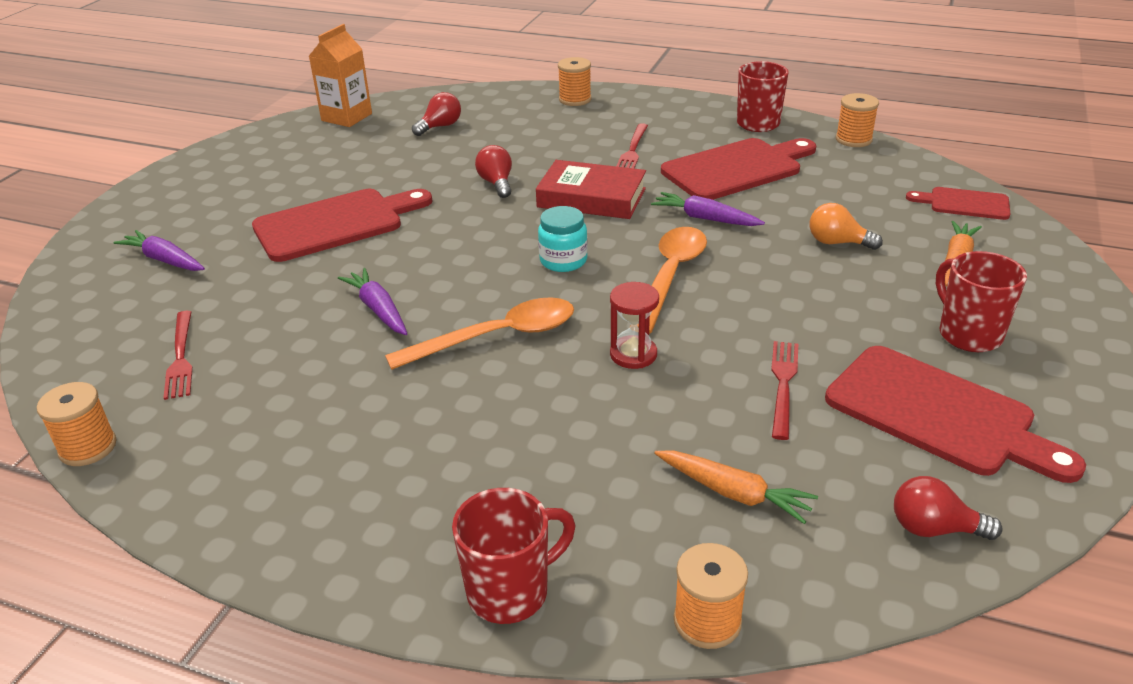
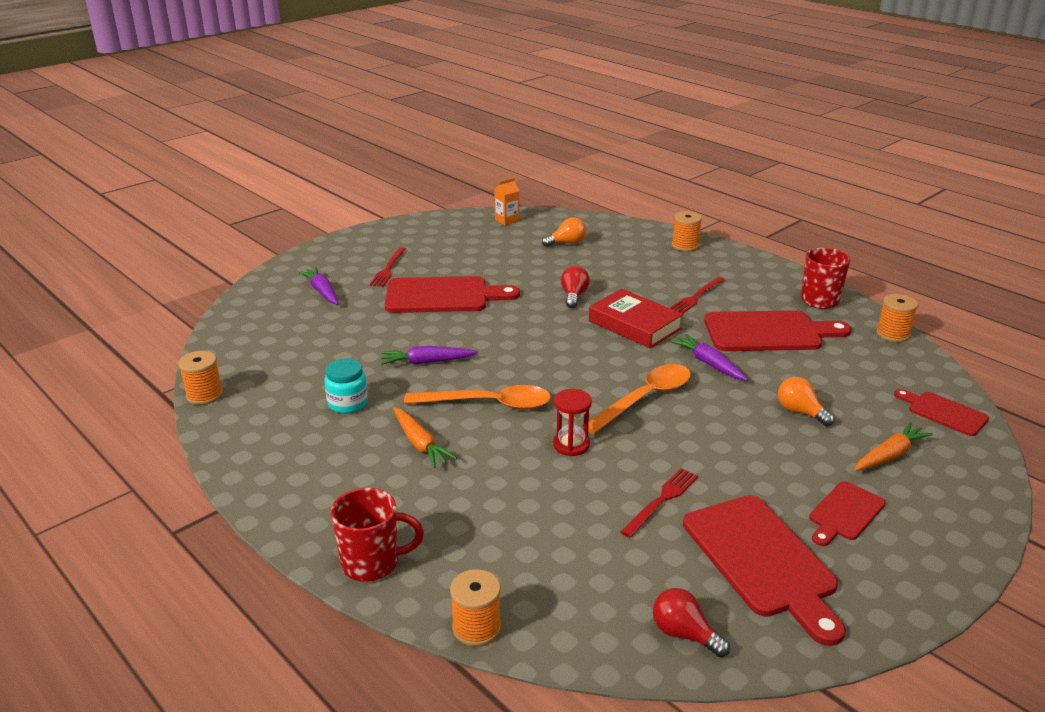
camera: 25 degrees right, 5 degrees down
(180, 357) = (289, 357): red fork -> red fork (388, 268)
(346, 117) = (507, 220): orange carton -> orange carton, size x0.63
(378, 309) = (426, 362): purple carrot -> purple carrot turned 90 degrees counterclockwise
(440, 126) = (567, 243): red light bulb -> orange light bulb
(563, 261) = (576, 365): turquoise jar -> turquoise jar (348, 403)
(734, 493) = (562, 558): orange carrot -> orange carrot (420, 444)
(968, 334) = (844, 513): red mug -> red cutting board

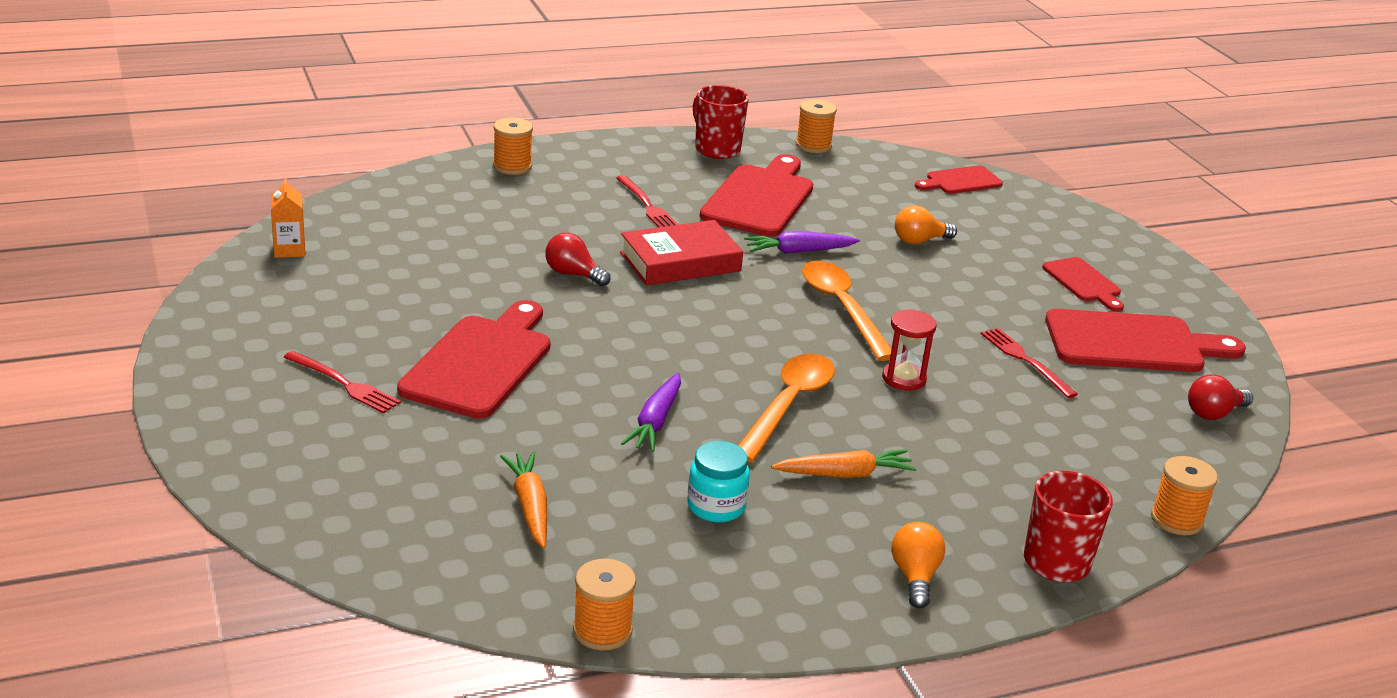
camera: 70 degrees left, 0 degrees up
(322, 291) = (360, 459): purple carrot -> none
(567, 243) = (417, 232): orange light bulb -> orange light bulb (915, 577)
(890, 455) = (1011, 230): orange carrot -> orange carrot (529, 506)

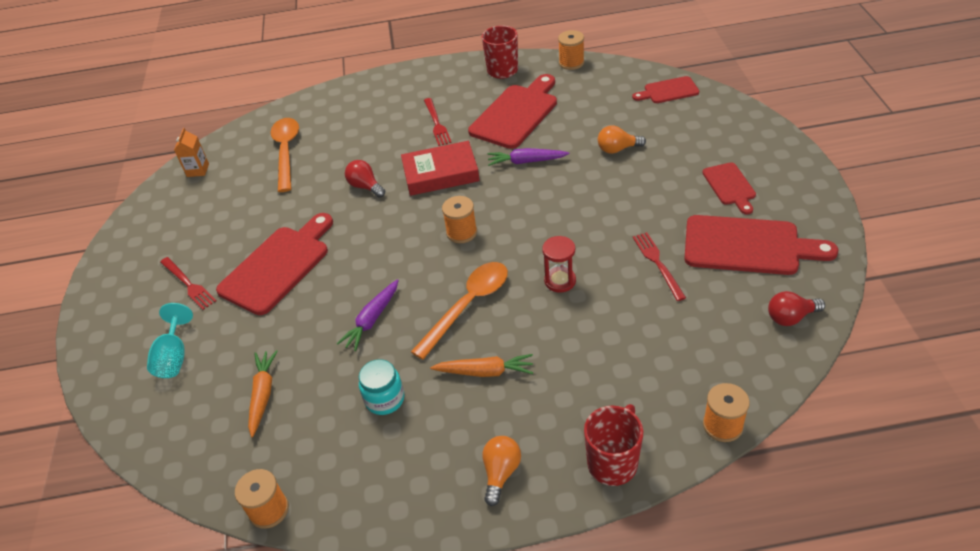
camera: 20 degrees right, 15 degrees up
(364, 467) = (174, 357): none -> turquoise goblet
(512, 166) = (360, 93): orange spool -> orange spool (461, 232)
(842, 308) = (538, 214): orange spoon -> orange spoon (286, 152)

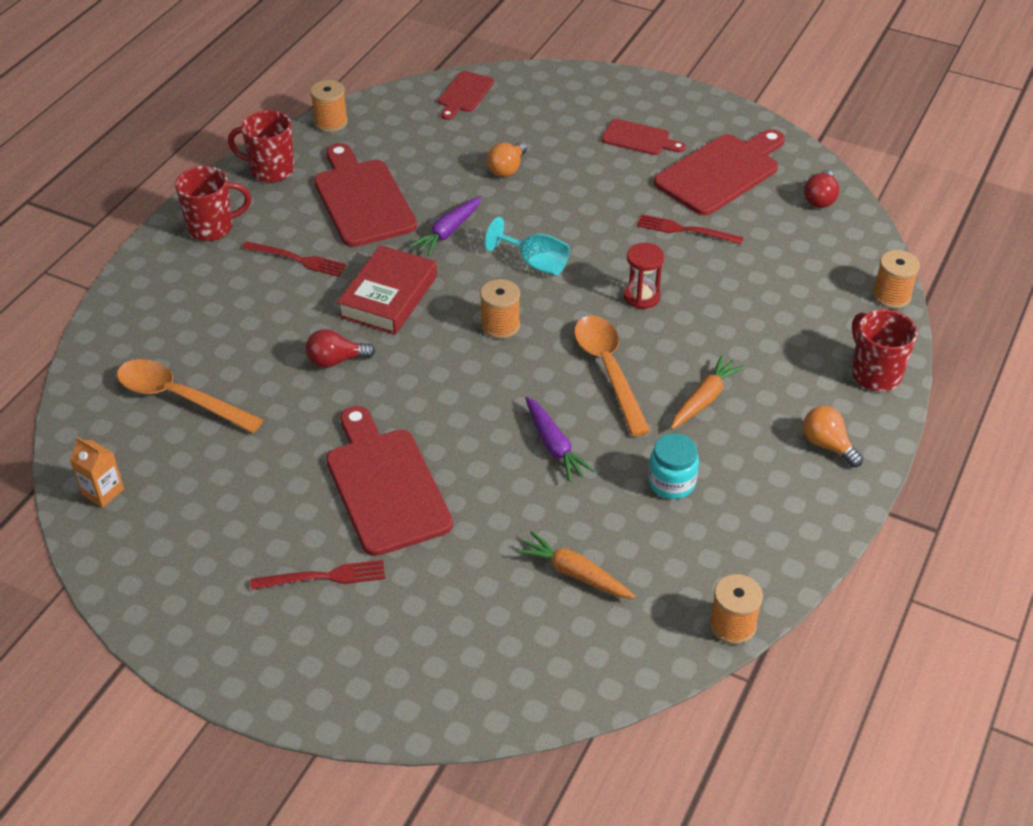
camera: 60 degrees left, 0 degrees up
(174, 357) = (437, 631): turquoise goblet -> turquoise goblet (535, 263)
(430, 81) = (212, 228): none -> red mug

